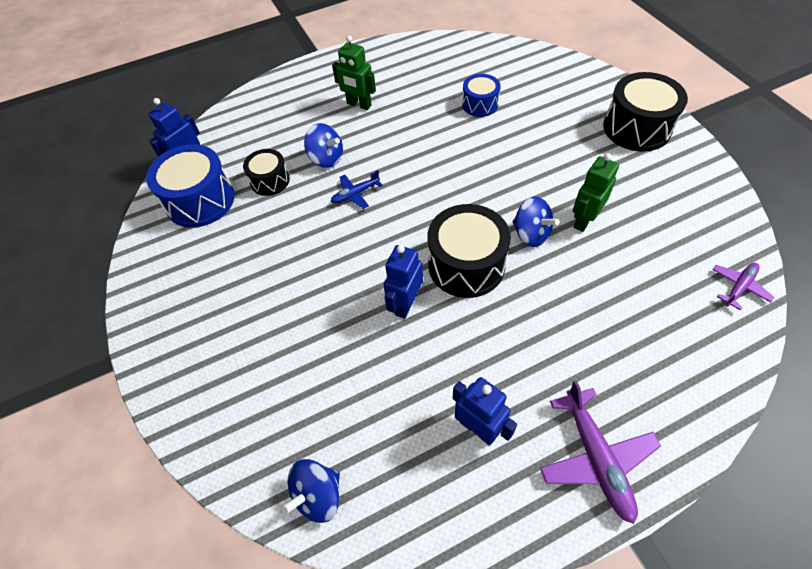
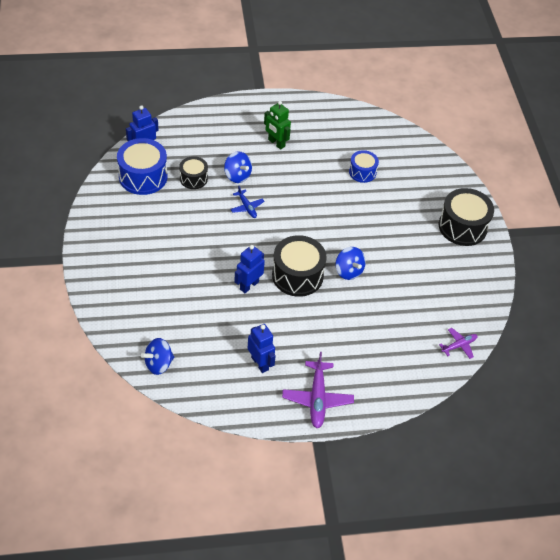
camera: 10 degrees right, 5 degrees down
(355, 194) = (247, 207): blue plane -> blue plane turned 105 degrees counterclockwise
(584, 220) = (388, 274): green robot -> none

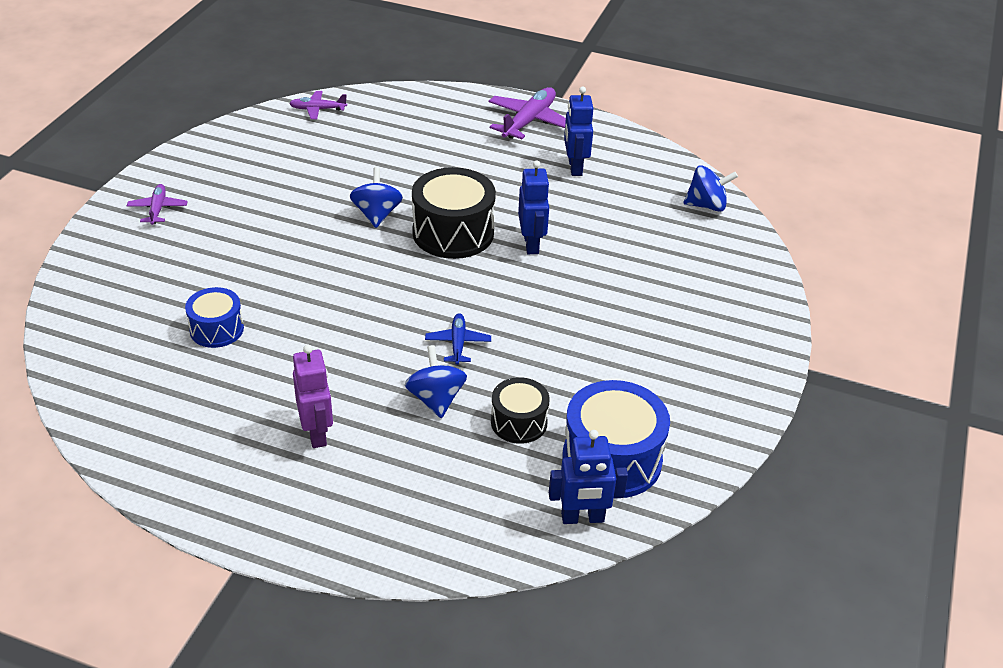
camera: 150 degrees left, 10 degrees down
(249, 285) = (531, 244): blue robot -> blue robot turned 75 degrees counterclockwise
(276, 143) = (317, 433): green robot -> purple robot
(462, 227) = (158, 209): black drum -> purple plane

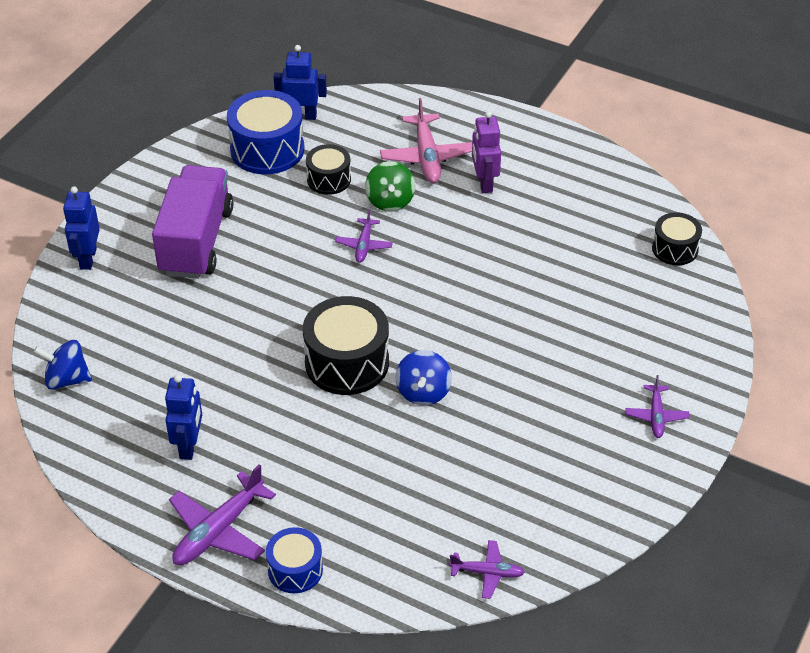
camera: 170 degrees left, 5 degrees up
(88, 365) = (675, 249): none -> black drum
(217, 329) = (573, 273): blue drum -> blue drum (295, 570)
(395, 466) = (426, 156): none -> pink plane
(436, 399) = (390, 201): blue spinning top -> green spinning top
(458, 343) = (364, 245): blue plane -> purple plane
(531, 244) = (270, 343): blue robot -> blue robot (88, 258)
(648, 334) = (196, 241): none -> purple truck

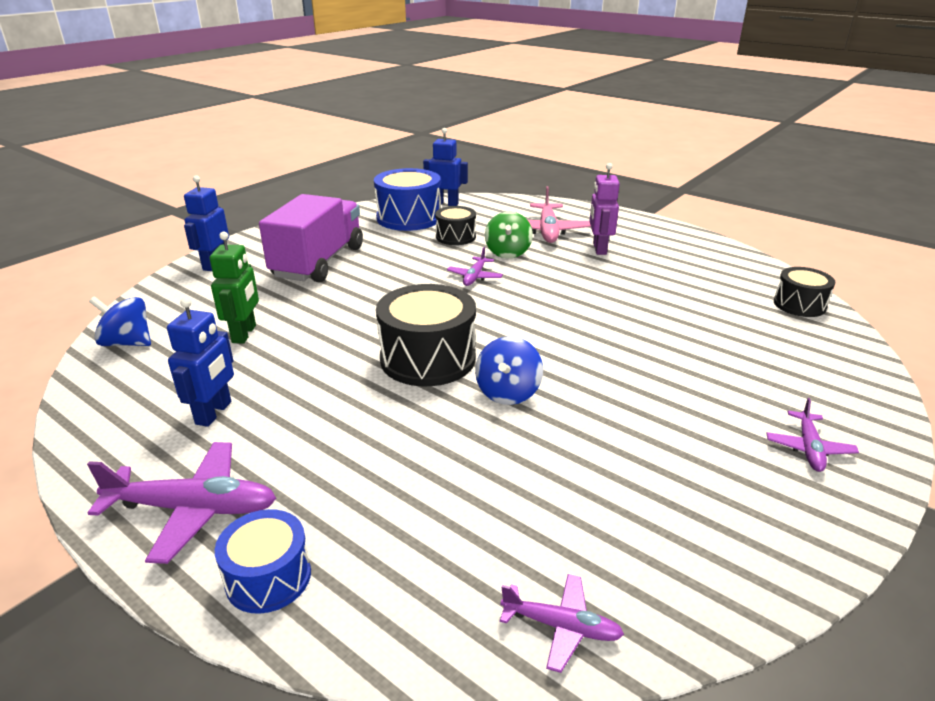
camera: 10 degrees right, 15 degrees down
(170, 354) = (244, 334): none -> green robot
(219, 530) = (193, 509): purple plane -> purple plane turned 135 degrees counterclockwise

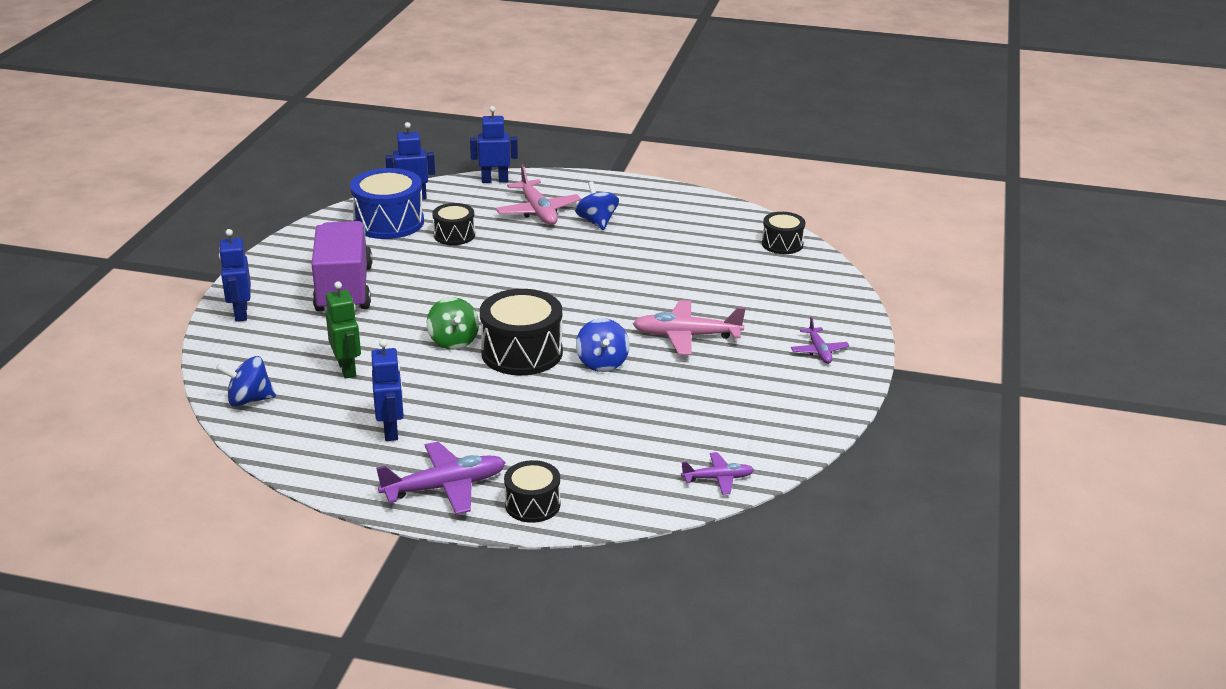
camera: 25 degrees left, 0 degrees up
(268, 577) = (532, 504): blue drum -> black drum
(475, 277) = (505, 273): purple plane -> none
(508, 252) = (517, 242): green spinning top -> green spinning top (453, 341)
(527, 202) = (495, 180): none -> blue robot
(599, 249) = (597, 222): purple robot -> blue spinning top
(631, 384) = (686, 336): none -> pink plane

